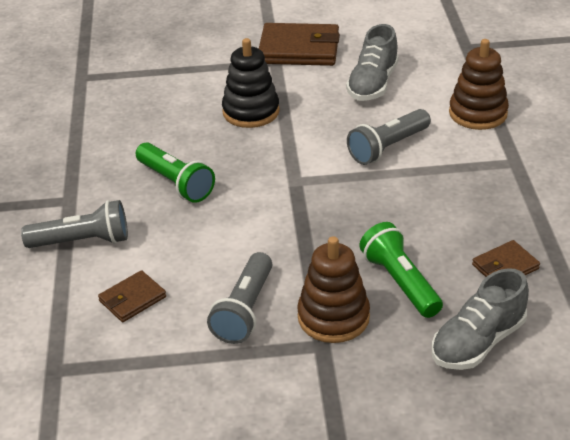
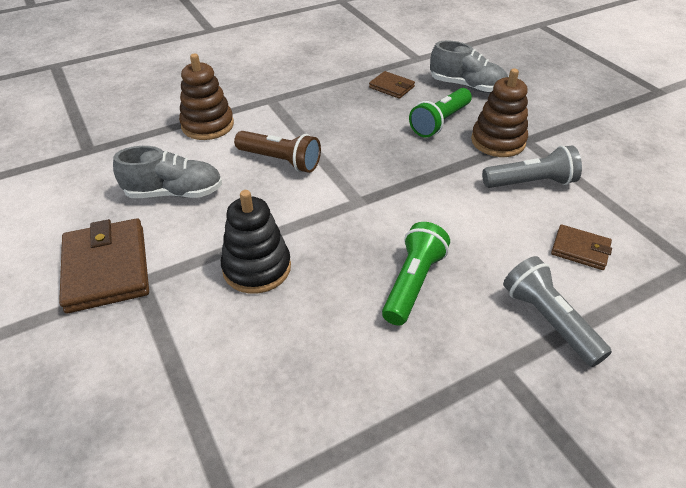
camera: 115 degrees left, 5 degrees up
(387, 147) = (280, 161): grey flashlight -> brown flashlight

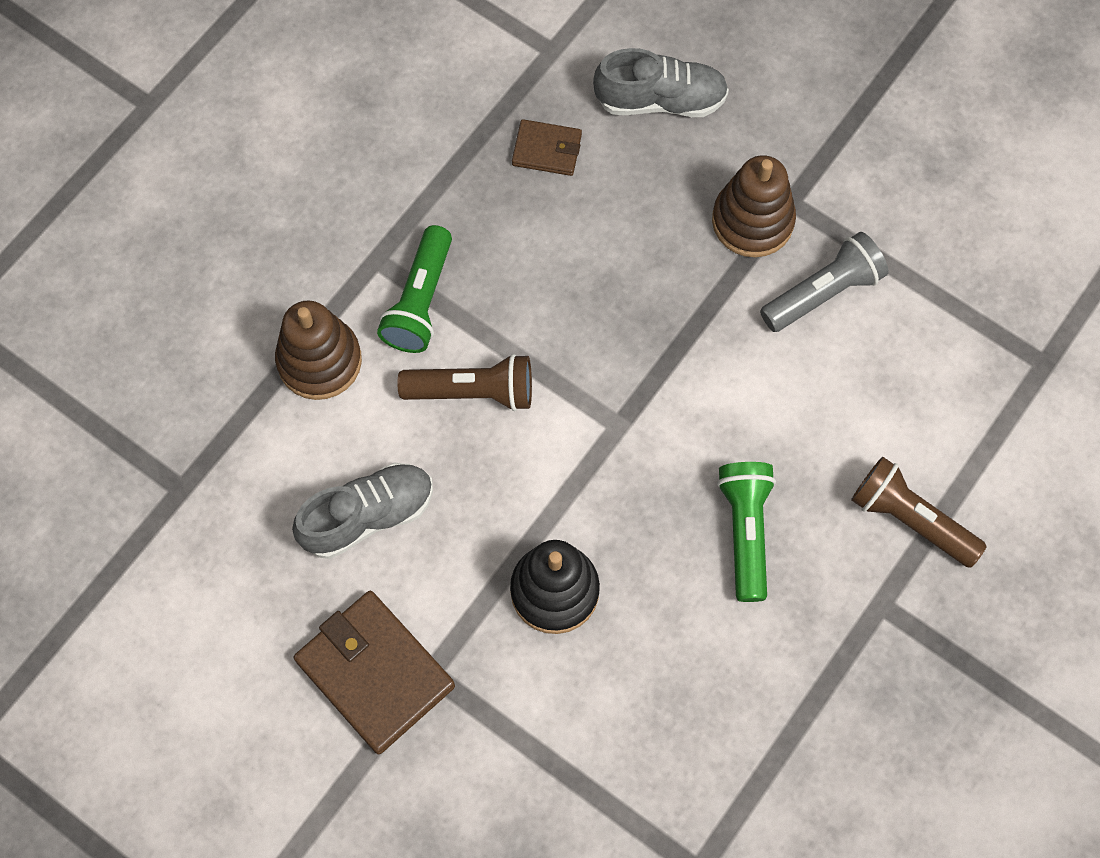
camera: 25 degrees left, 25 degrees up
(440, 122) = (656, 210): green flashlight -> green flashlight (420, 301)
(548, 320) = (910, 519): grey flashlight -> brown flashlight
(580, 249) = (915, 392): brown wallet -> none

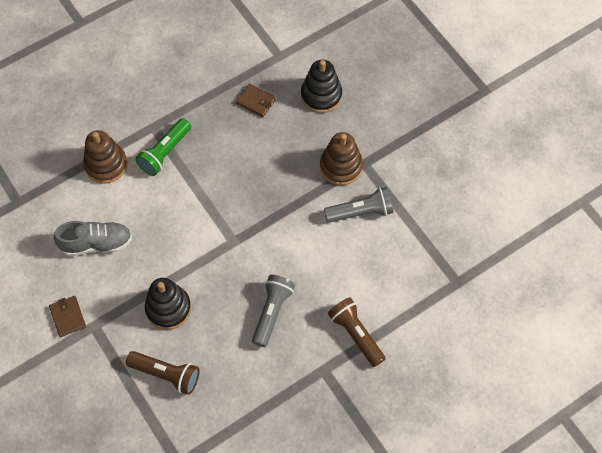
camera: 20 degrees right, 5 degrees down
(375, 673) = (68, 317): brown wallet -> brown wallet, size x0.53
(473, 391) = (171, 203): brown flashlight -> brown flashlight (166, 374)
(660, 100) = (321, 95): grey shoe -> black stacking toy
(745, 531) = (272, 312): green flashlight -> grey flashlight

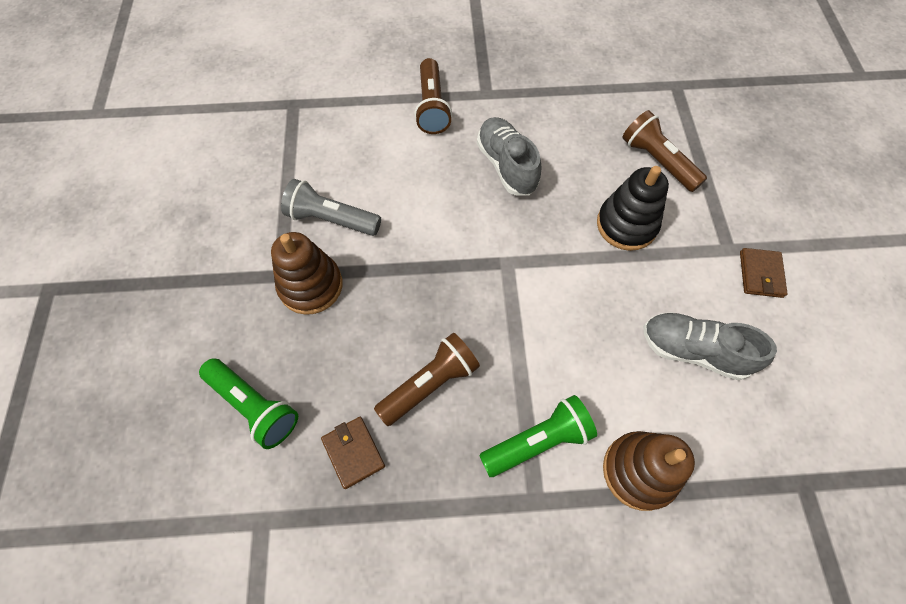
camera: 150 degrees left, 0 degrees up
(237, 151) = (430, 384): none -> brown flashlight
(272, 312) = (506, 165): grey flashlight -> grey shoe
(321, 95) = (255, 406): black stacking toy -> green flashlight

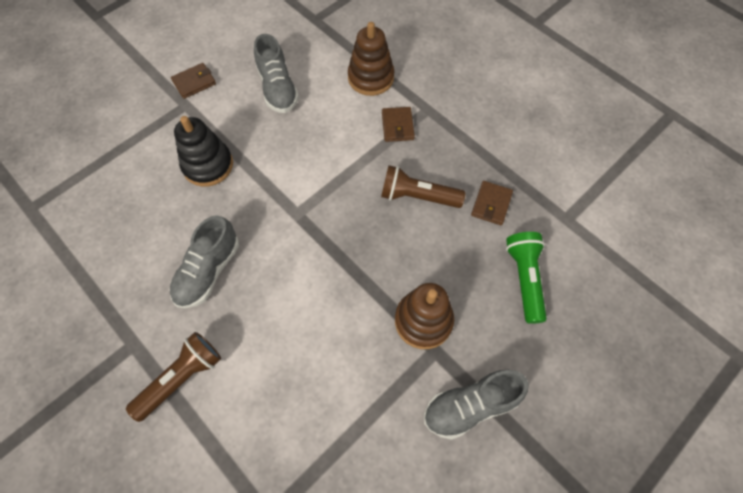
camera: 130 degrees left, 0 degrees up
(218, 264) = (470, 406): none -> grey shoe
(331, 219) = (360, 357): grey flashlight -> none
(538, 441) = (397, 126): green flashlight -> brown wallet
(657, 161) = (131, 178): brown flashlight -> none

